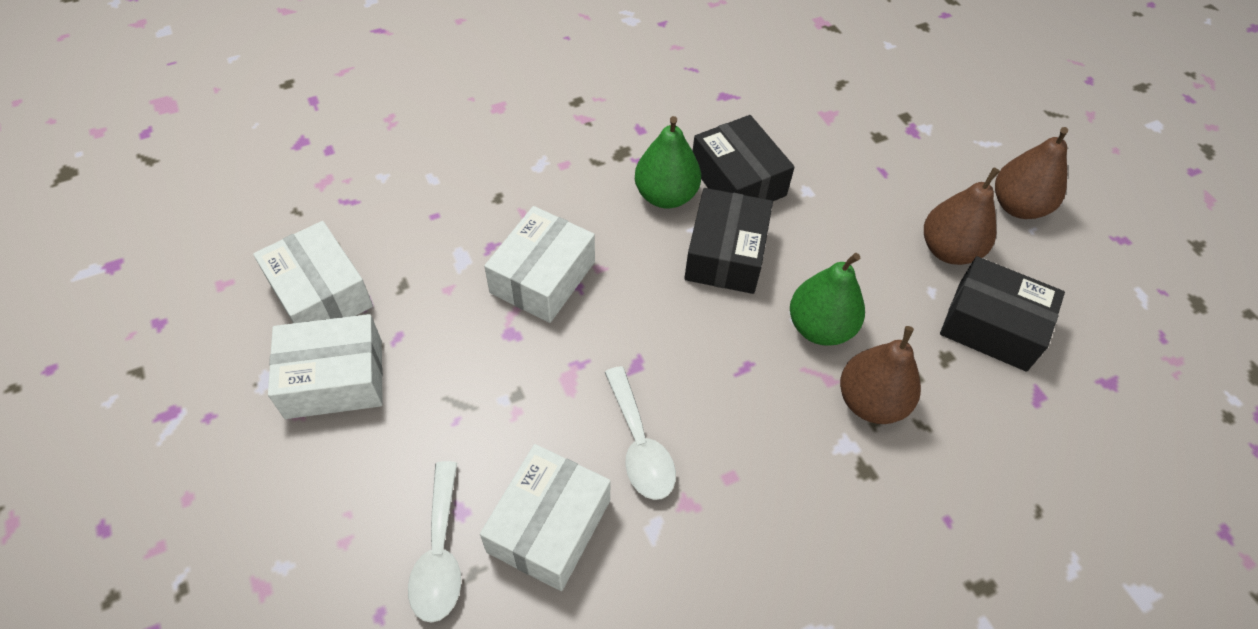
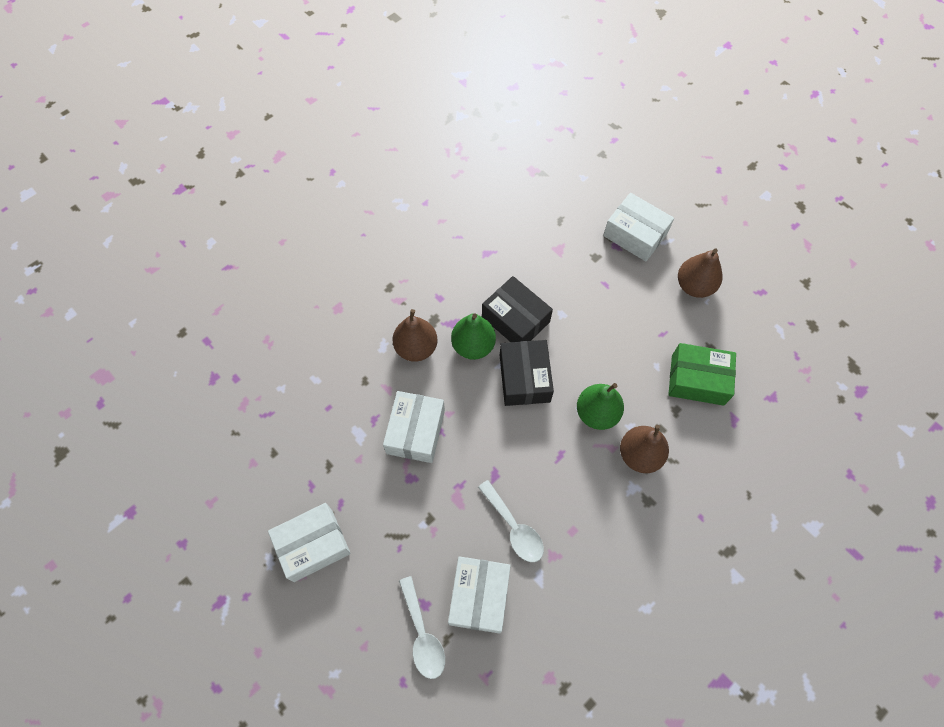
camera: 15 degrees left, 10 degrees up
(320, 294) = (278, 489): white box -> white box (635, 234)
(949, 250) = (660, 332): brown pear -> brown pear (416, 348)
(992, 326) = (697, 380): black box -> green box

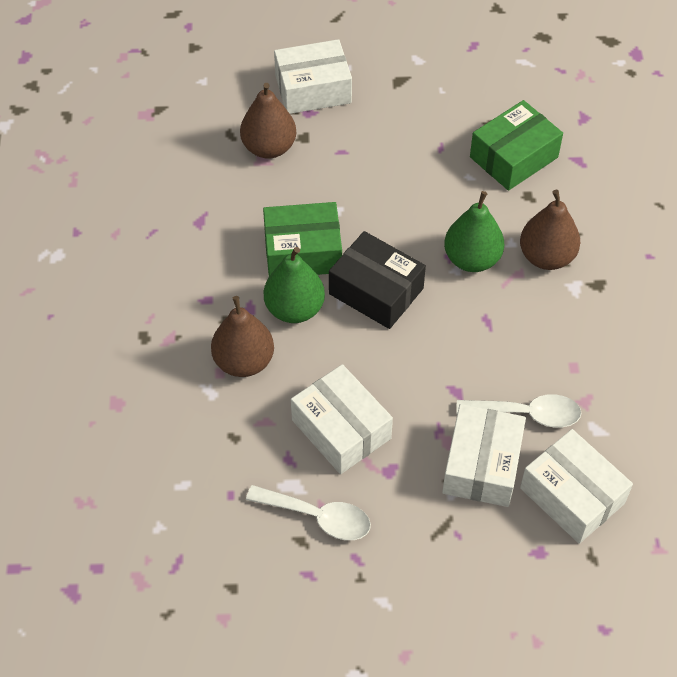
camera: 50 degrees left, 10 degrees down
(313, 545) = (380, 618): white box -> white box (482, 465)
(422, 635) = (569, 576): white spoon -> white spoon (318, 517)
(515, 319) = (303, 252): black box -> green box
(694, 286) = (416, 87): brown pear -> brown pear (269, 148)

